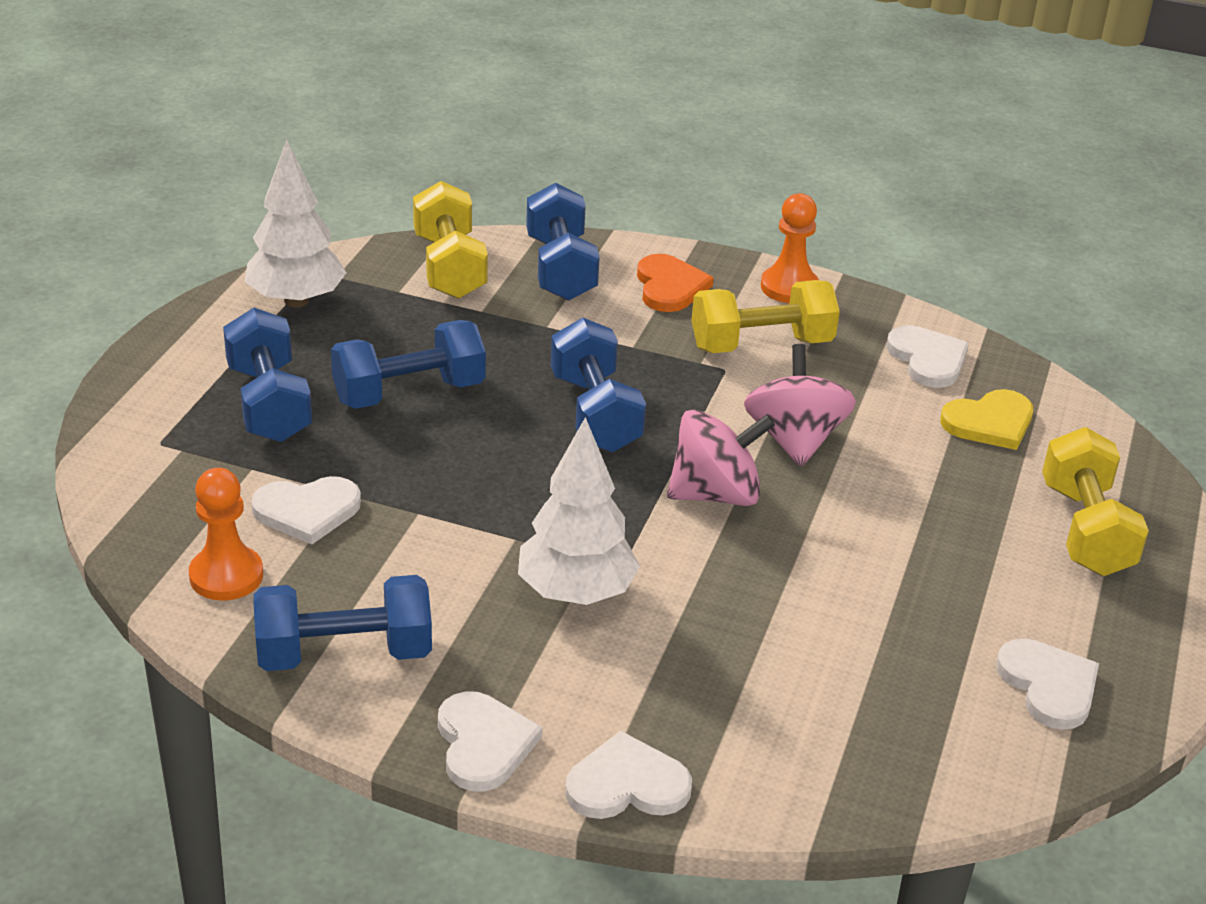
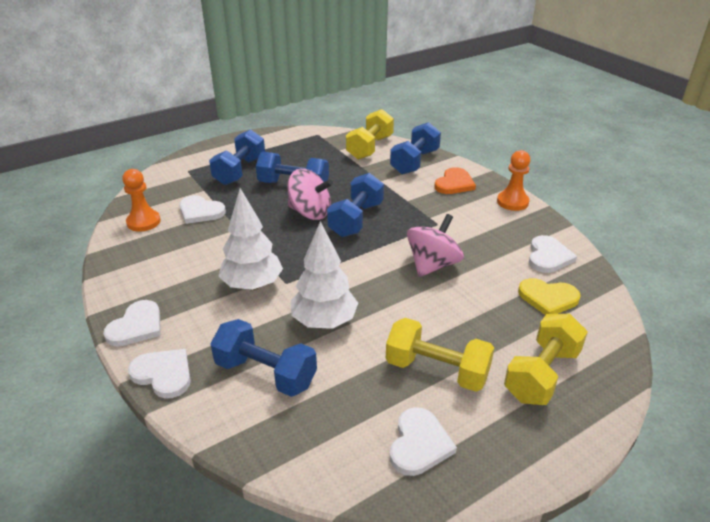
camera: 40 degrees right, 0 degrees up
(296, 300) = (297, 141): white tree -> white tree (324, 322)
(344, 653) = (140, 267): blue dumbbell -> blue dumbbell (266, 373)
(715, 494) = (365, 272): pink spinning top -> pink spinning top (310, 212)
(761, 344) = (468, 220): yellow dumbbell -> yellow dumbbell (437, 370)

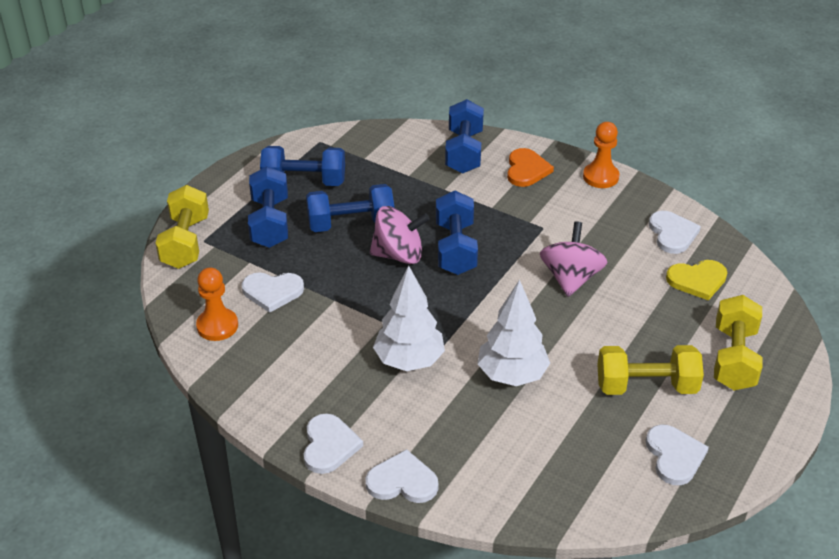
camera: 25 degrees left, 5 degrees up
(266, 373) = (498, 445): blue dumbbell -> blue dumbbell (304, 182)
(370, 148) = (398, 145): yellow dumbbell -> yellow dumbbell (185, 242)

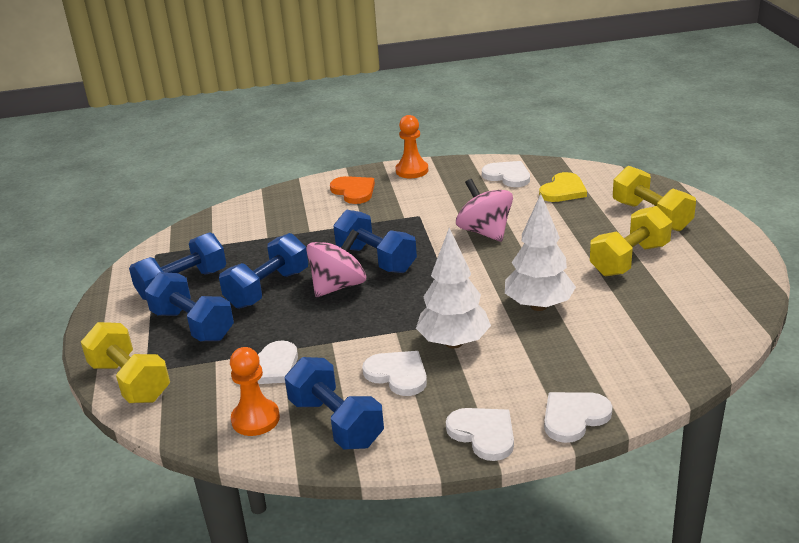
camera: 40 degrees left, 10 degrees down
(464, 152) = (289, 204): blue dumbbell -> blue dumbbell (336, 423)
(674, 456) = (708, 284): white heart -> white heart (398, 374)

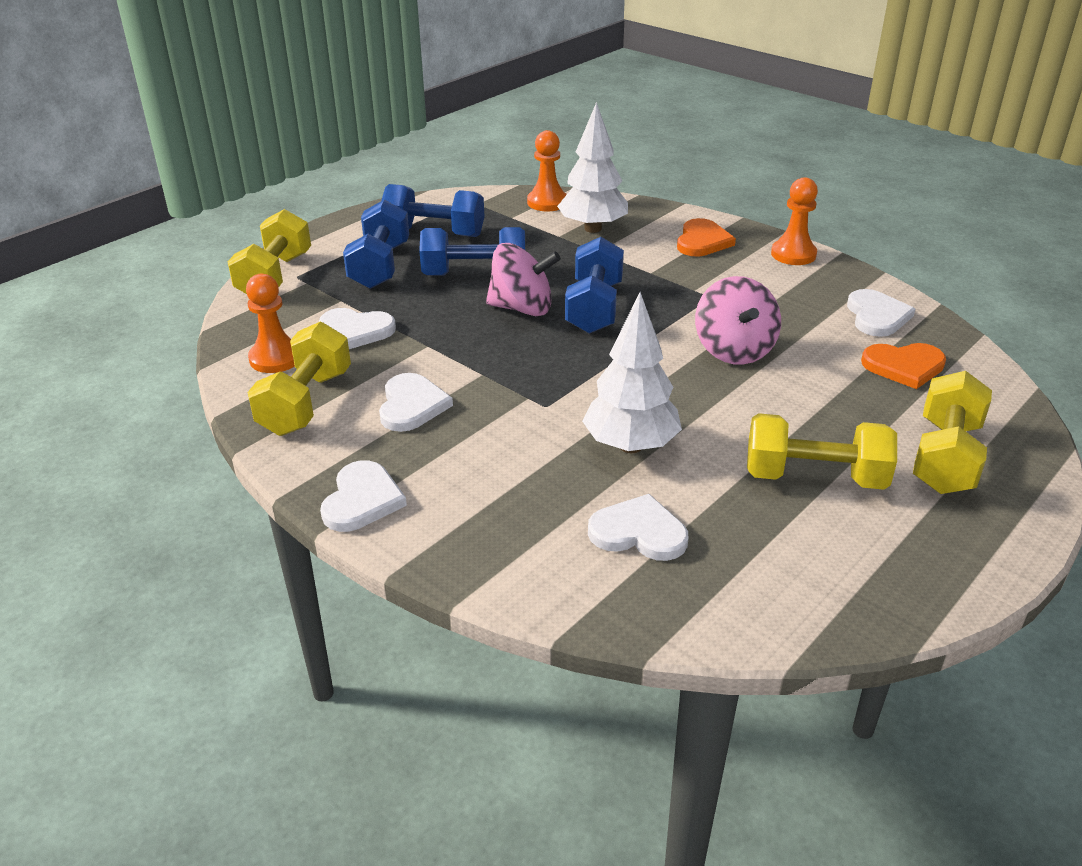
camera: 50 degrees right, 5 degrees up
(216, 224) = (547, 202): none -> orange pawn
(336, 423) = (306, 403): blue dumbbell -> yellow dumbbell
(454, 343) = (499, 417): white tree -> white tree (593, 228)
(485, 232) = (734, 350): pink spinning top -> pink spinning top turned 150 degrees clockwise
(563, 190) = (904, 366): yellow heart -> orange heart
(574, 417) = (445, 553): white heart -> white heart (638, 532)

